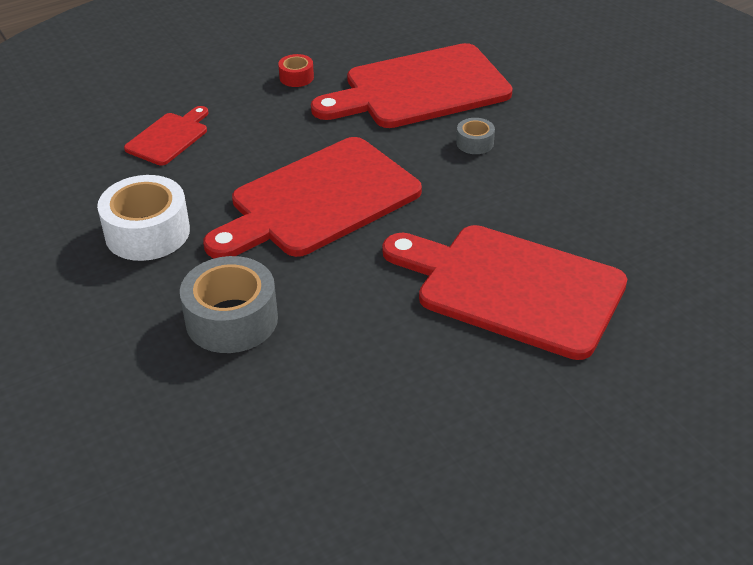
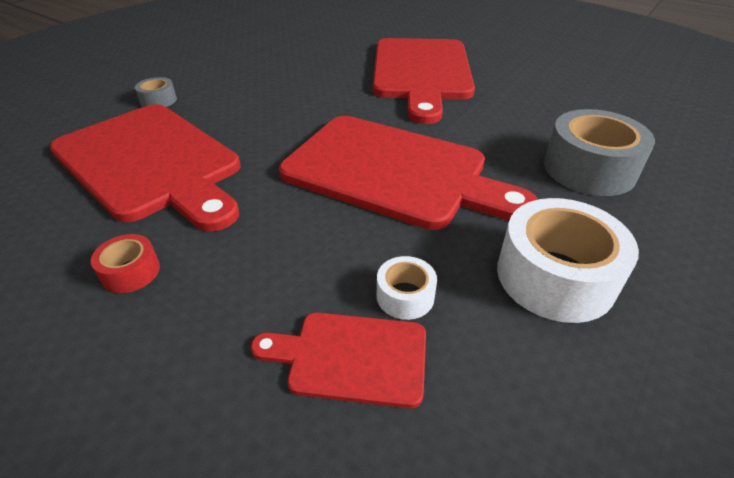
camera: 115 degrees left, 0 degrees up
(190, 166) = (405, 296): none -> white tape
(475, 143) = (248, 114): grey tape -> grey tape (158, 100)

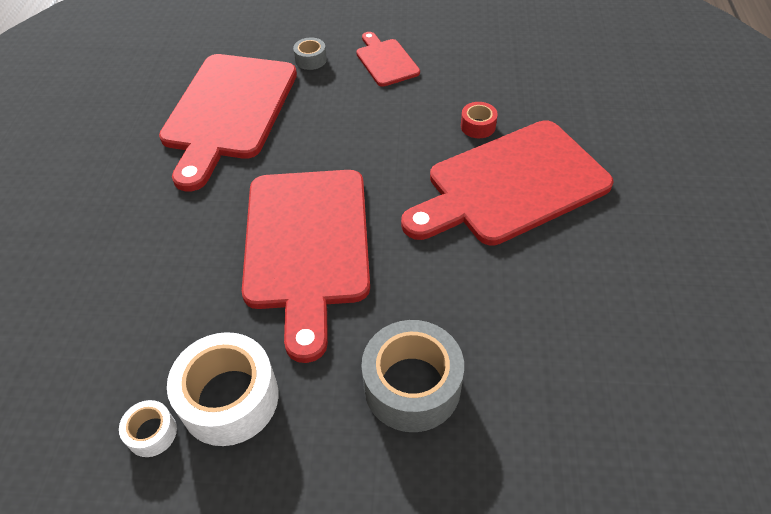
camera: 60 degrees right, 10 degrees up
(131, 272) = (121, 175): red tape -> red tape (478, 126)
(351, 357) = (100, 311): red cutting board -> red cutting board (385, 61)
(405, 296) = (164, 315): white tape -> white tape (152, 433)

